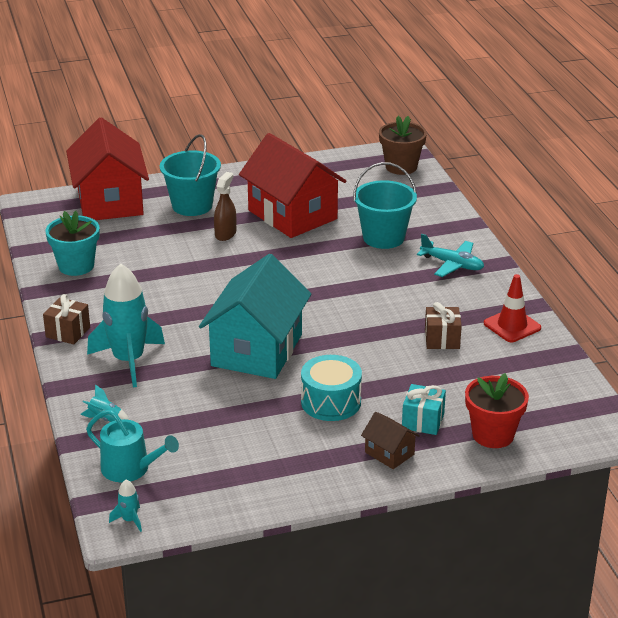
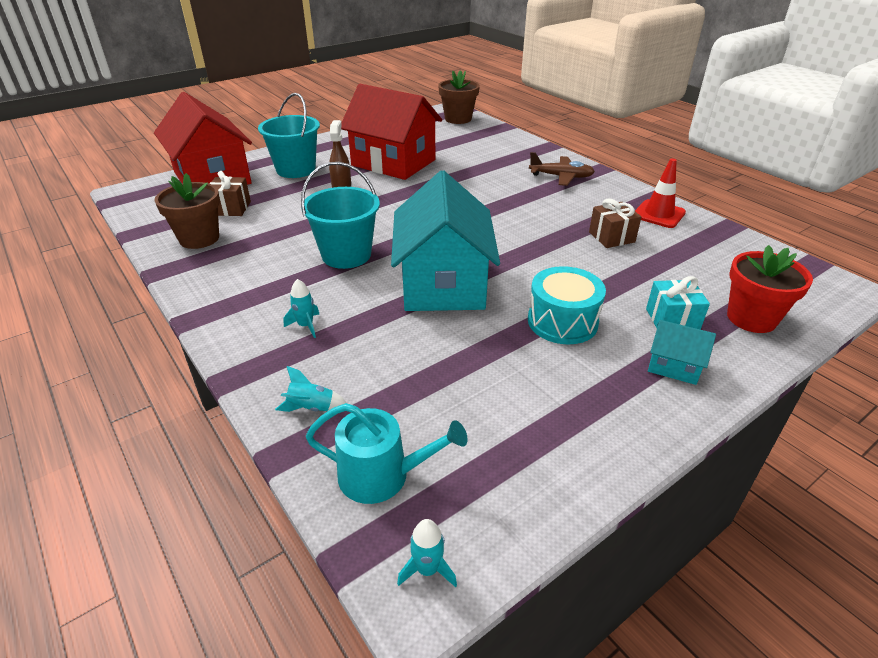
camera: 20 degrees left, 5 degrees up
(68, 332) = (216, 308): brown gift -> brown gift (231, 208)
(76, 266) = (199, 238): turquoise flower pot -> brown flower pot
(129, 361) = (306, 325): turquoise rocket -> turquoise rocket, size x0.40
(383, 237) = (486, 167): turquoise bucket -> turquoise bucket (346, 255)
(389, 453) = (674, 366): brown house -> turquoise house
(452, 264) = (561, 177): turquoise plane -> brown plane

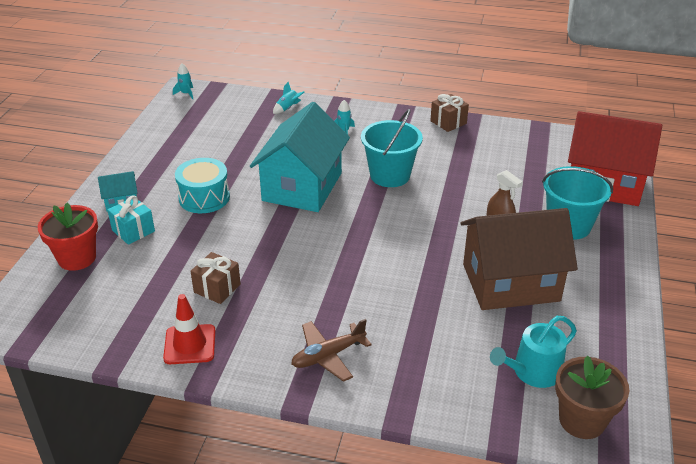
camera: 140 degrees right, 0 degrees up
(199, 238) = (496, 141): brown flower pot -> none
(231, 208) = (528, 168): brown gift -> brown gift (448, 122)
(382, 475) = (229, 104): turquoise watering can -> turquoise watering can (532, 372)
(393, 162) = (510, 282): red house -> brown house
(443, 283) = (302, 187): turquoise house -> turquoise house turned 60 degrees clockwise

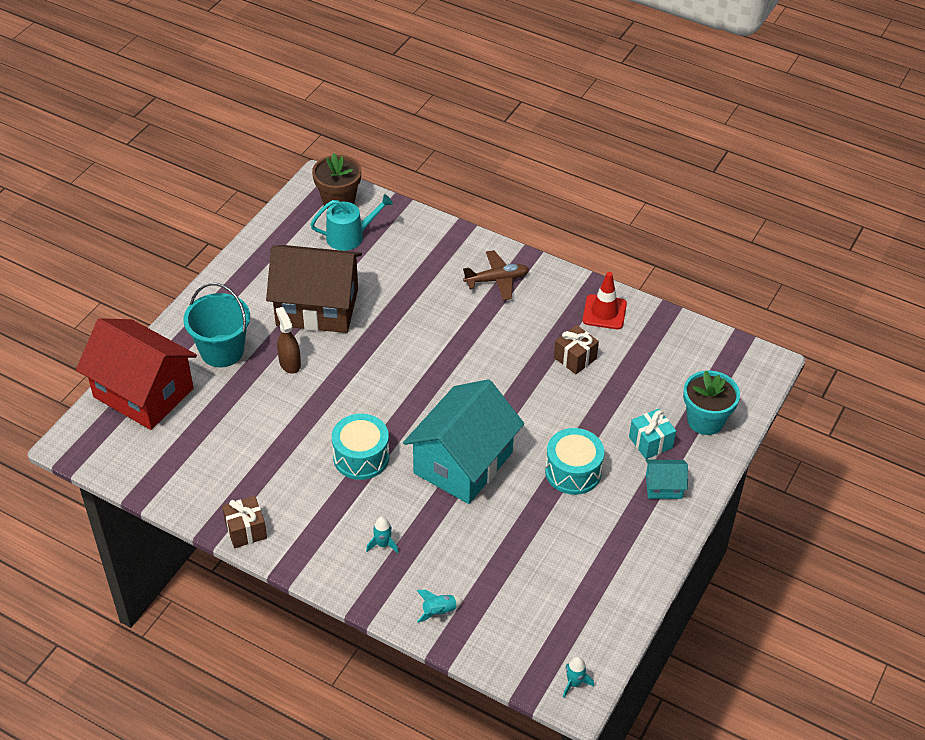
camera: 165 degrees left, 10 degrees up
(77, 258) = (705, 420): red flower pot -> turquoise flower pot
(390, 175) = (361, 457): turquoise bucket -> turquoise drum

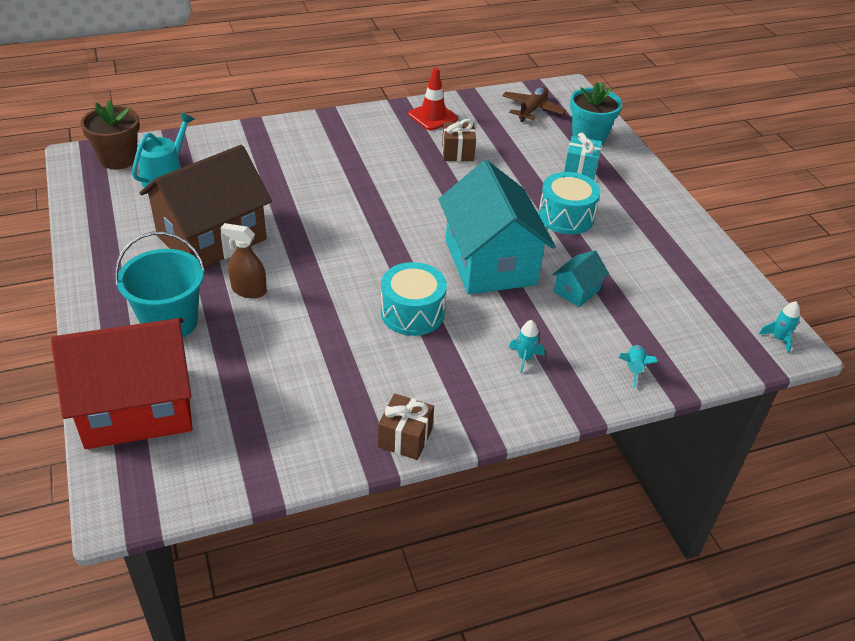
camera: 50 degrees left, 5 degrees down
(497, 280) = (330, 139): brown plane -> brown plane (532, 110)
(663, 487) = (629, 187): turquoise house -> turquoise house (577, 291)

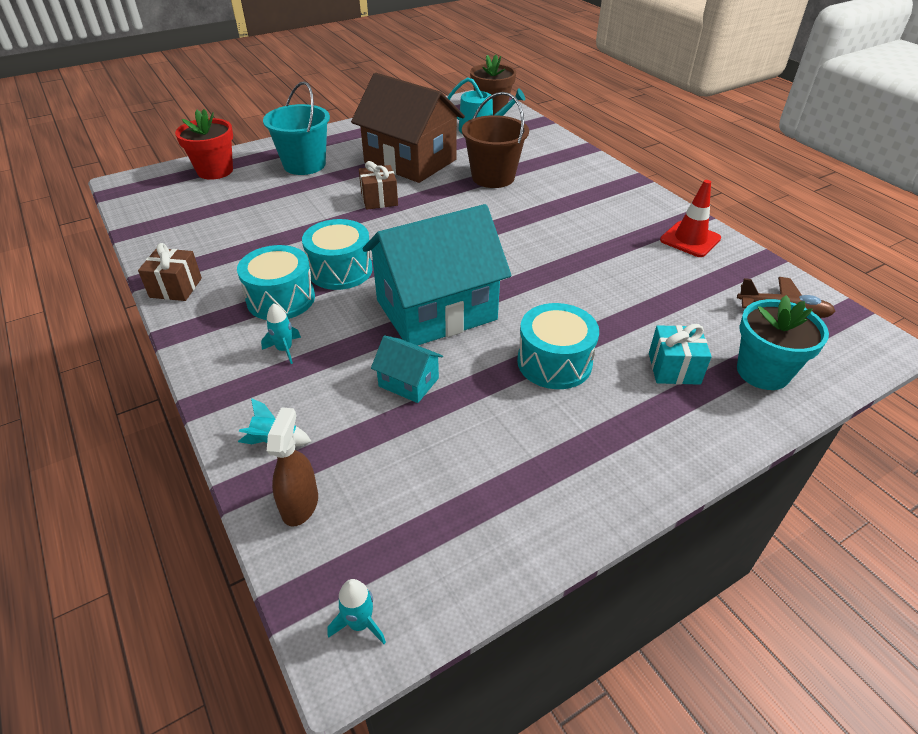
camera: 80 degrees right, 0 degrees up
(137, 407) = (215, 171): red house -> red flower pot
(249, 290) = (349, 187): brown spray bottle -> brown spray bottle (300, 504)
(280, 189) = (493, 177): none -> brown bucket
(448, 357) = (281, 299): none -> turquoise drum
(457, 152) = (630, 265): brown gift -> brown gift (379, 199)

